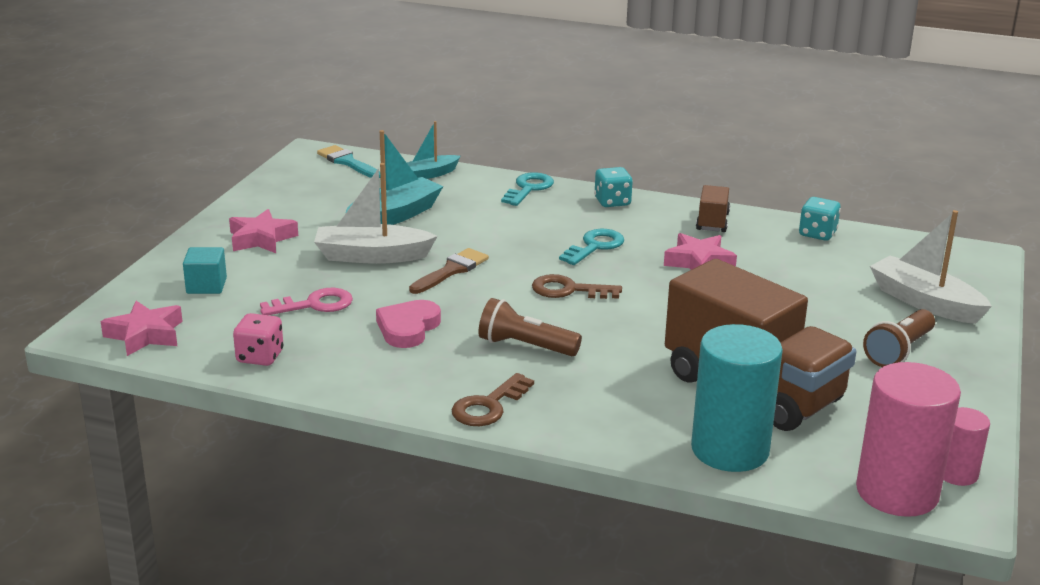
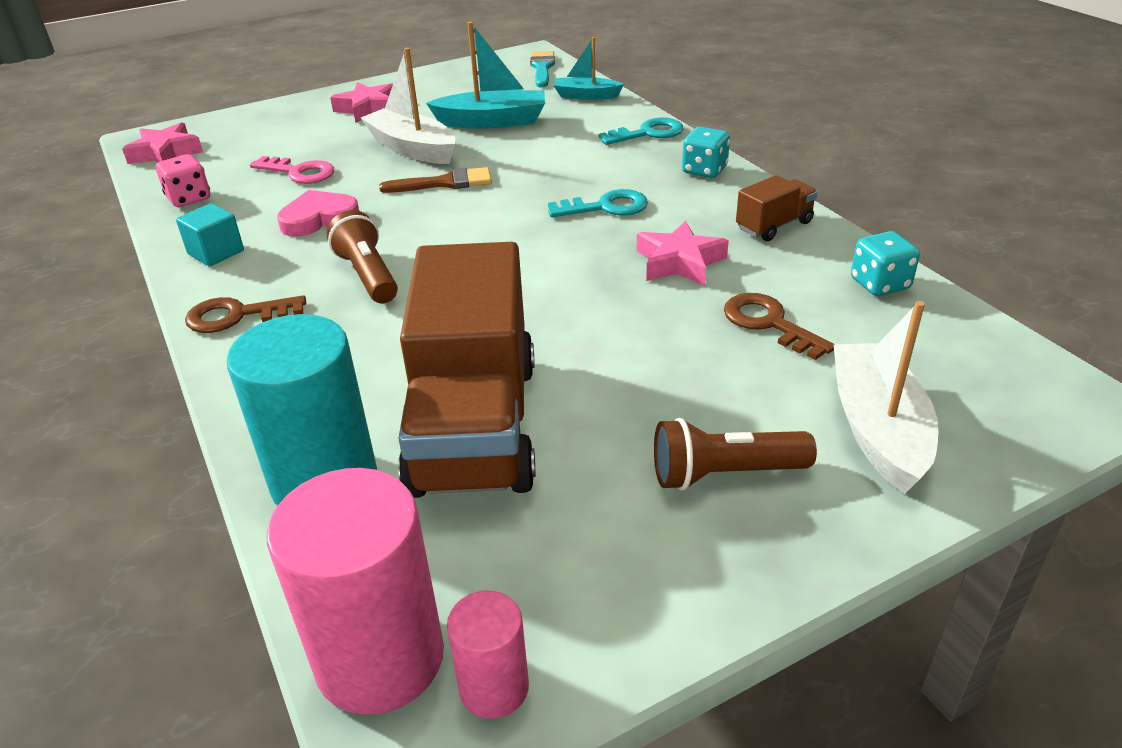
camera: 45 degrees right, 10 degrees up
(206, 286) = (267, 131): turquoise cube -> turquoise cube (216, 252)
(569, 290) = (503, 239): brown key -> brown key (769, 323)

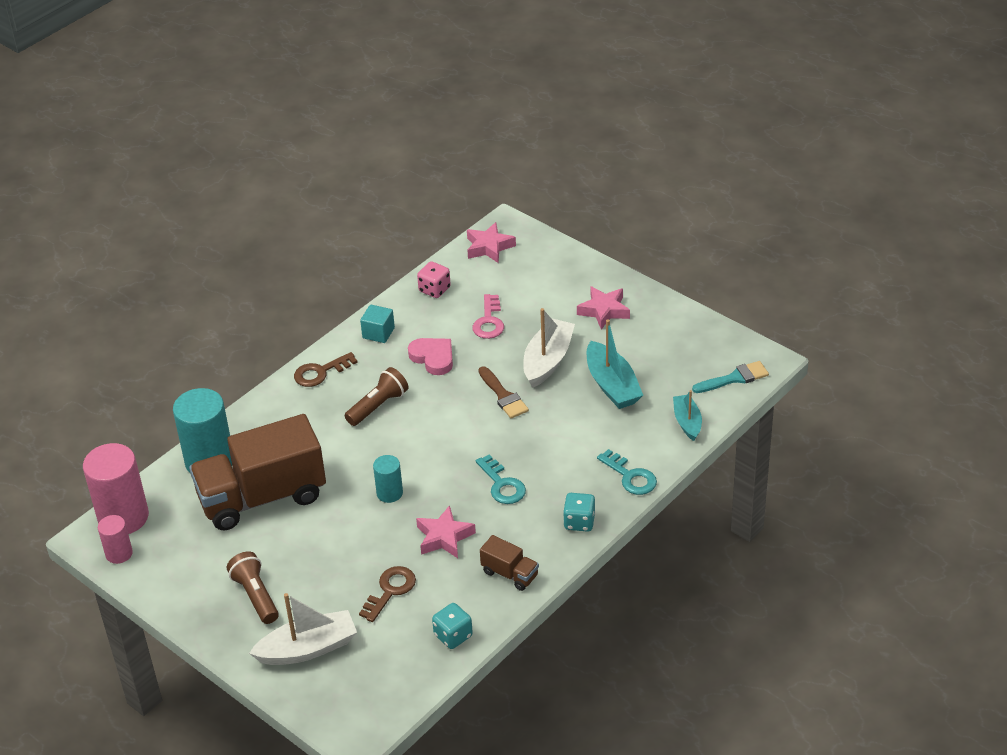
camera: 70 degrees right, 5 degrees up
(237, 316) = (320, 372): brown key -> brown key turned 90 degrees counterclockwise
(560, 293) = (389, 493): none -> turquoise cylinder

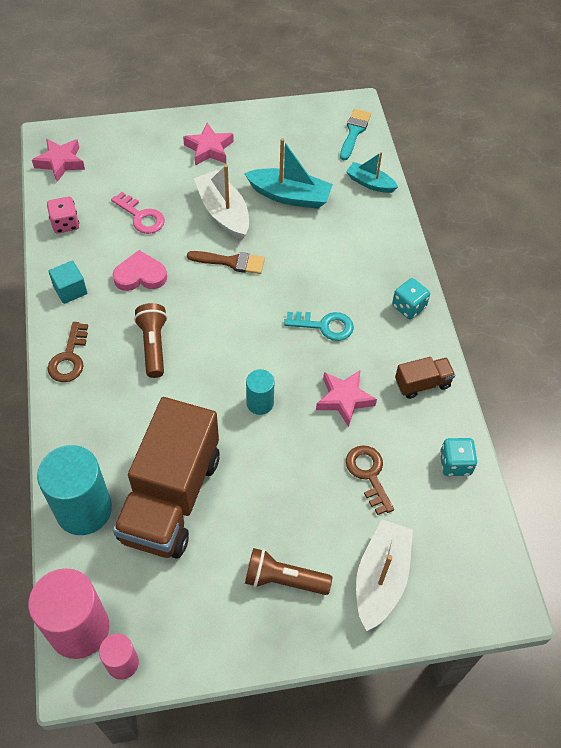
camera: 55 degrees left, 15 degrees up
(630, 476) = (392, 248): turquoise key -> none

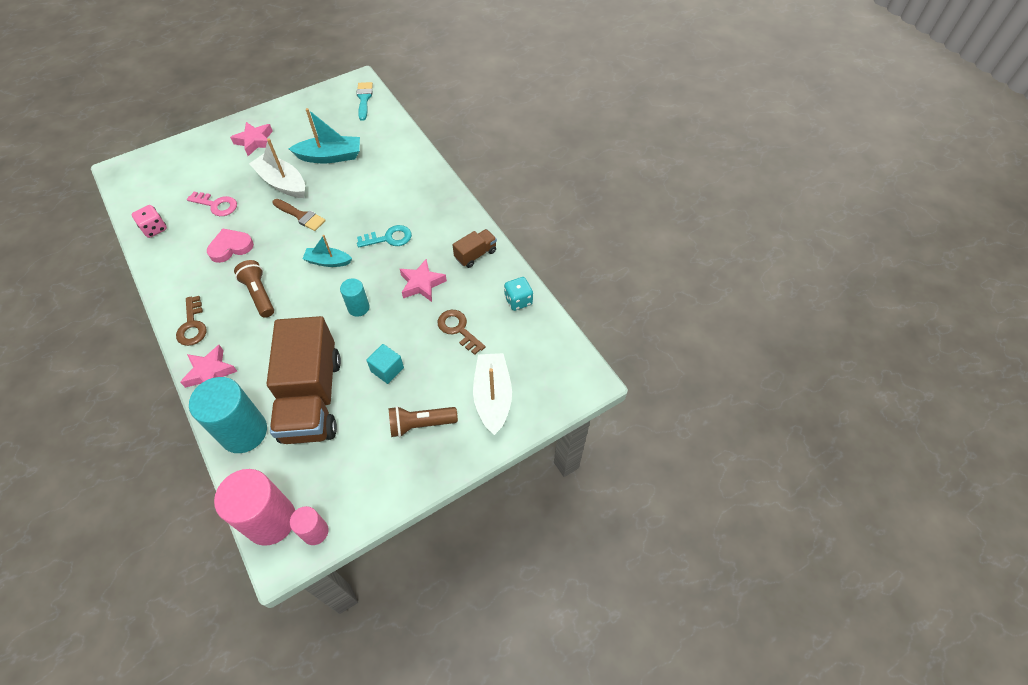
camera: 20 degrees left, 0 degrees up
(60, 162) = (134, 185): pink star -> pink star (210, 372)
(70, 290) = (176, 276): turquoise cube -> turquoise cube (387, 369)
(231, 262) = (301, 216): brown brush -> brown brush turned 45 degrees clockwise
(370, 183) = (388, 130): turquoise boat -> turquoise boat (328, 261)
(408, 307) = (447, 206): turquoise dice -> none

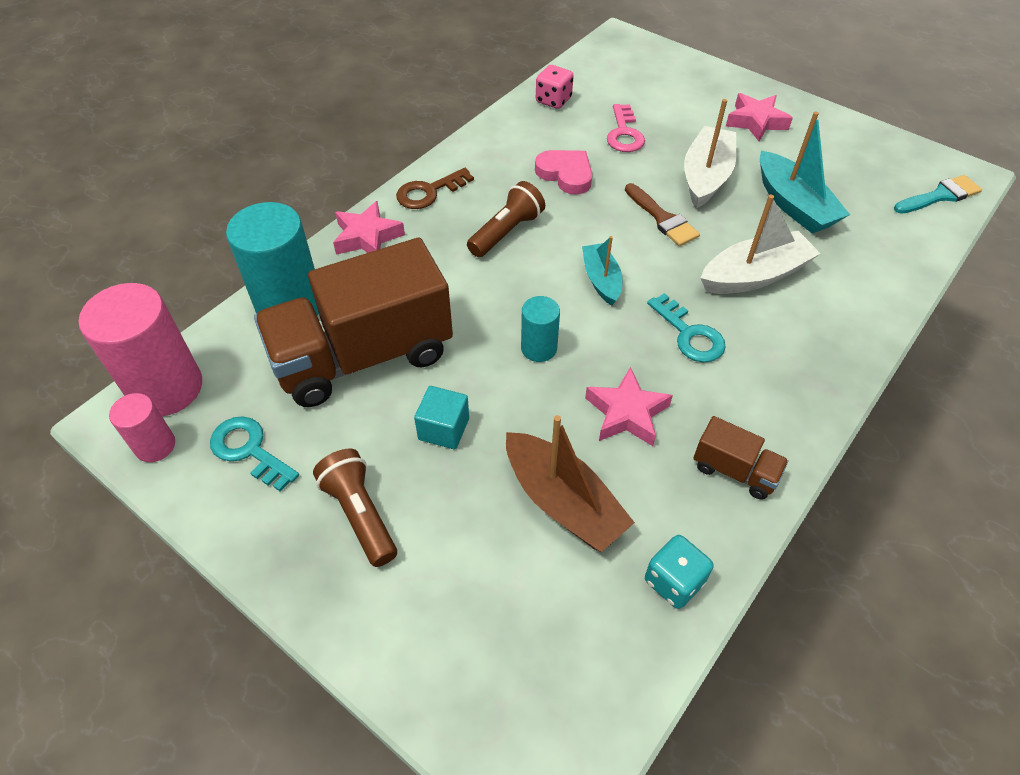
camera: 70 degrees right, 5 degrees down
(301, 216) = (662, 218): brown brush -> brown brush turned 45 degrees counterclockwise
(348, 475) = (249, 450): none -> turquoise key
(458, 329) = (563, 502): brown key -> brown boat
(492, 397) = (447, 610): white boat -> white boat (754, 275)

